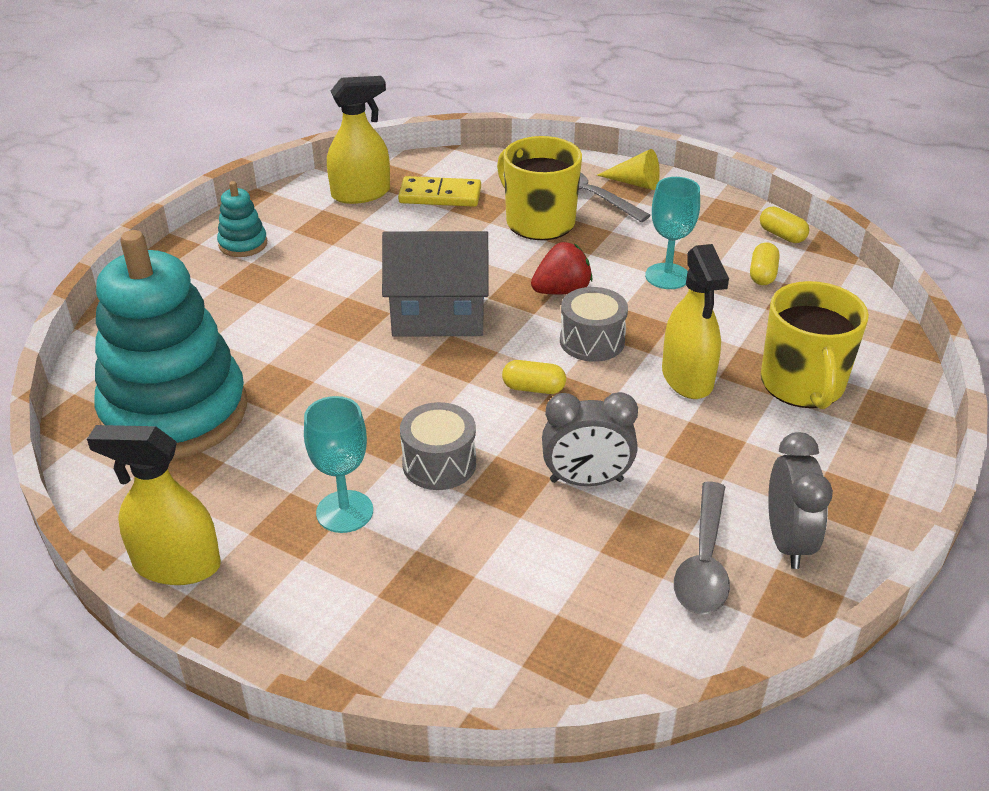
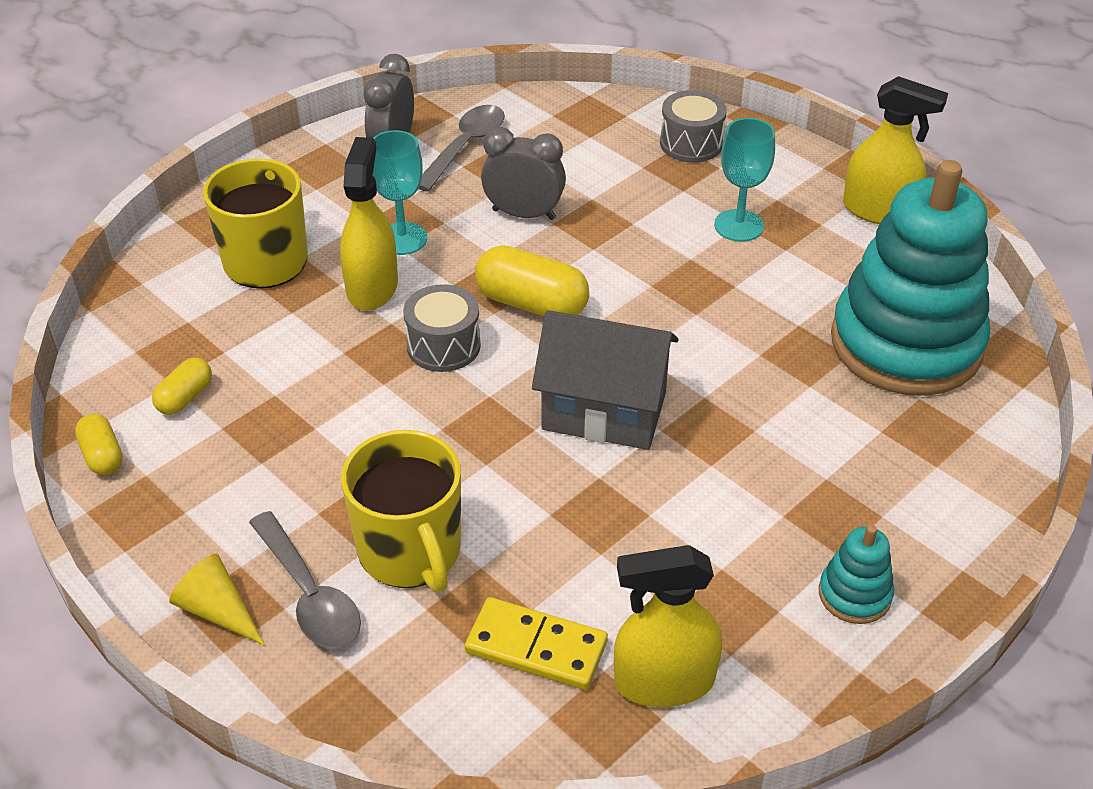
camera: 165 degrees left, 5 degrees up
(439, 463) = (648, 249): grey drum -> grey drum (691, 143)
(533, 388) = (532, 304): yellow capsule -> yellow capsule, size x1.78
(561, 291) = (441, 420): red strawberry -> none
(667, 276) = (300, 417): turquoise goblet -> turquoise goblet (402, 239)

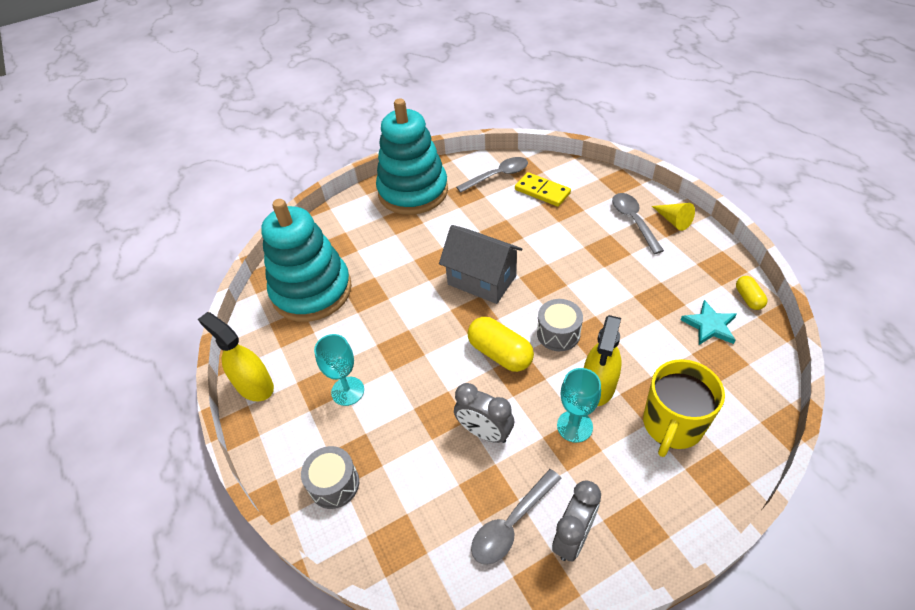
camera: 160 degrees left, 5 degrees up
(185, 397) = (709, 325): yellow capsule -> turquoise star
(410, 551) = (588, 231): yellow mug -> none
(664, 681) = (498, 176): yellow spray bottle -> grey spoon
(854, 594) = (413, 191): turquoise stacking toy -> turquoise stacking toy, size x2.45

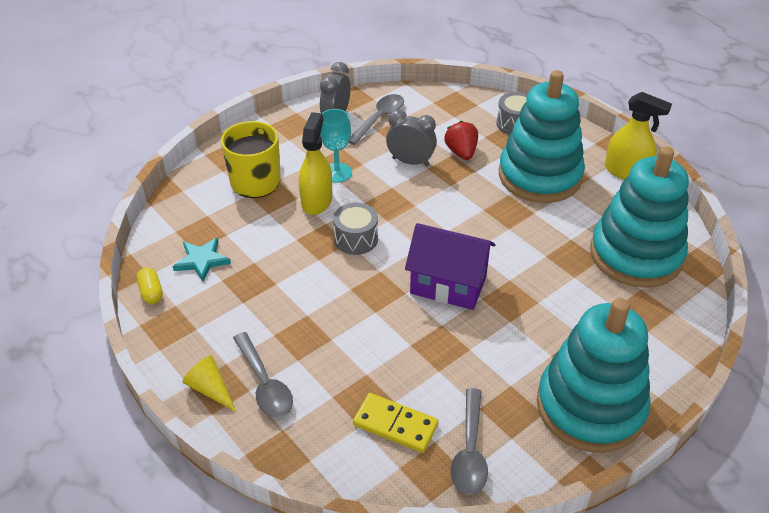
camera: 165 degrees right, 5 degrees down
(347, 391) = (539, 176): turquoise goblet -> turquoise stacking toy
(420, 440) = (461, 152): none -> red strawberry
(482, 280) = (448, 284): grey house -> purple house
(498, 176) = (470, 451): grey spoon -> grey spoon turned 45 degrees counterclockwise
(500, 353) = (410, 216): yellow capsule -> none

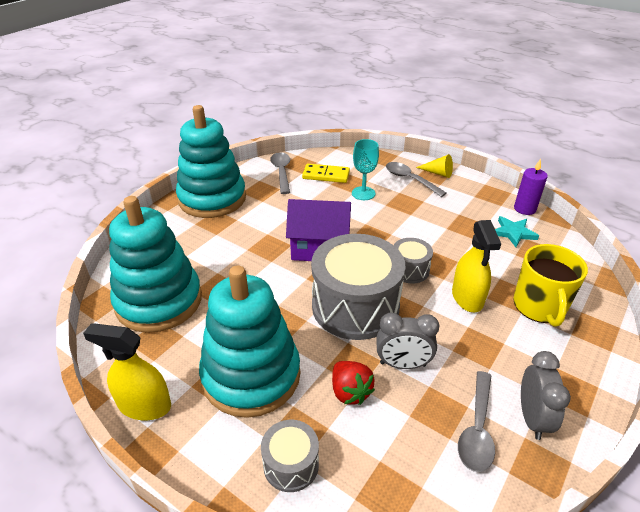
camera: 165 degrees right, 5 degrees down
(151, 292) = (524, 209): yellow capsule -> purple candle
(337, 172) = (471, 333): turquoise goblet -> turquoise goblet (363, 193)
(431, 213) = (355, 306): none -> grey drum

